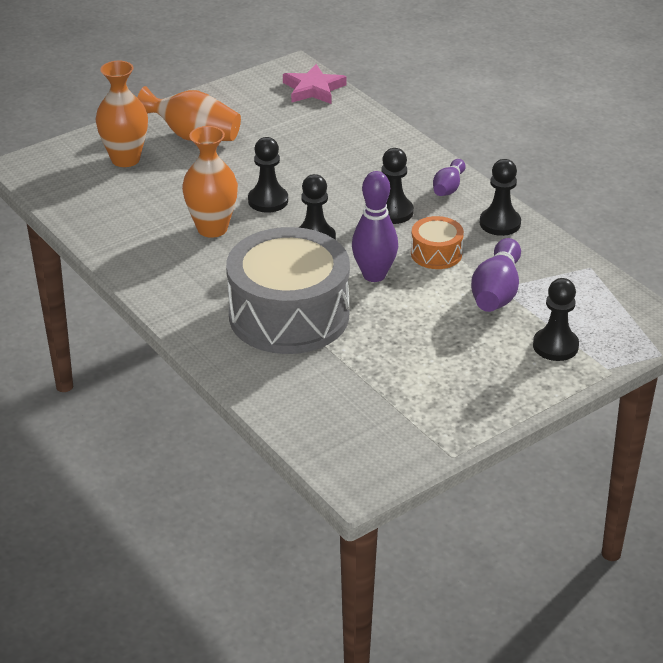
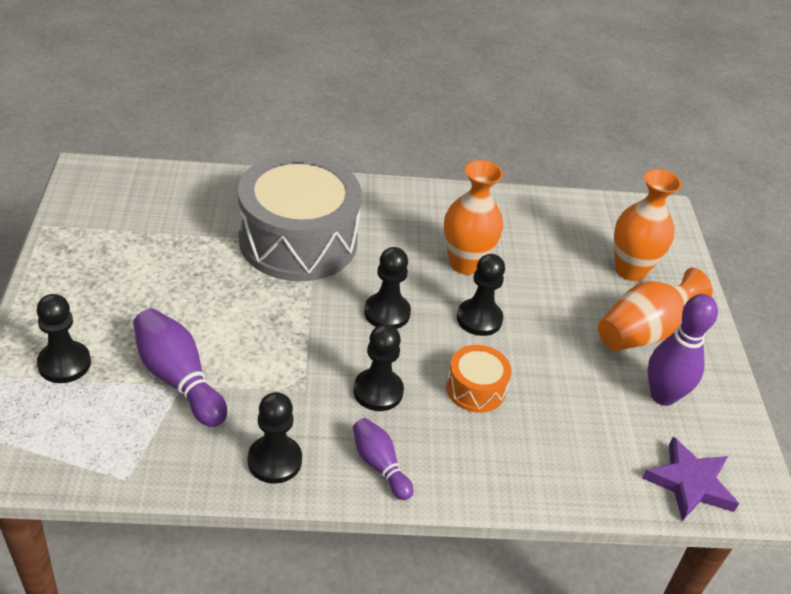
camera: 120 degrees right, 5 degrees up
(313, 89) = (690, 483): pink star -> purple star
(374, 275) = (294, 317): purple bowling pin -> purple bowling pin (663, 396)
(436, 253) = (279, 377): orange drum -> orange drum (475, 388)

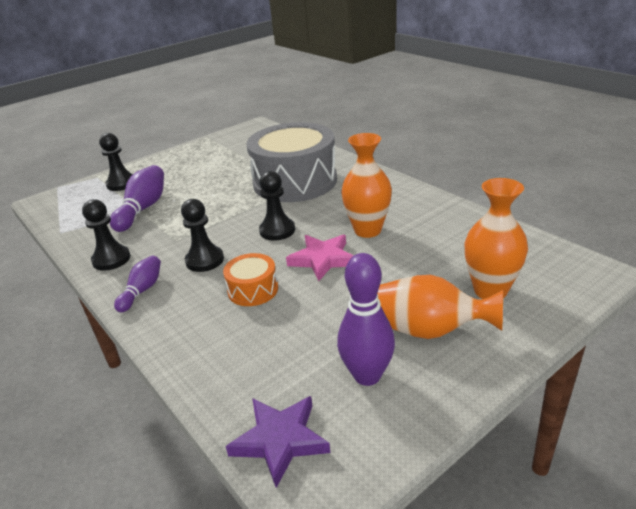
camera: 60 degrees right, 10 degrees down
(479, 319) = (322, 259): black pawn -> pink star

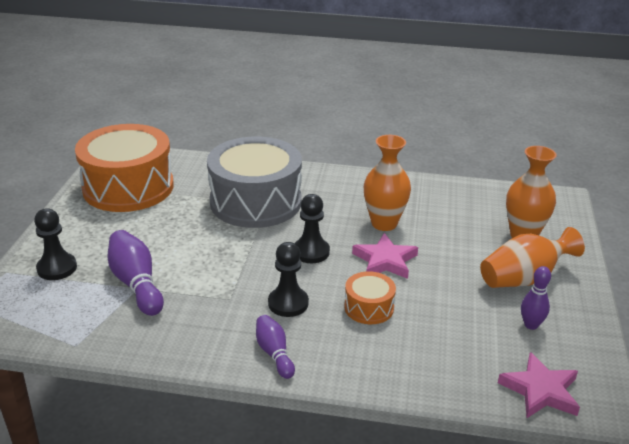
camera: 45 degrees left, 0 degrees up
(111, 259) = (191, 343): black pawn -> none
(231, 148) = (128, 187): none -> orange drum
(280, 440) = (540, 390): purple star -> pink star
(367, 375) = (531, 325): purple bowling pin -> purple bowling pin, size x0.61

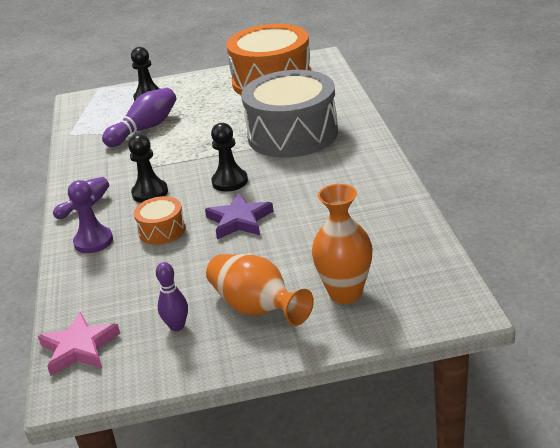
camera: 75 degrees right, 0 degrees up
(356, 357) = (93, 241): none -> purple pawn
(384, 223) = (304, 204): orange vase -> none
(385, 261) = (239, 220): pink star -> purple star

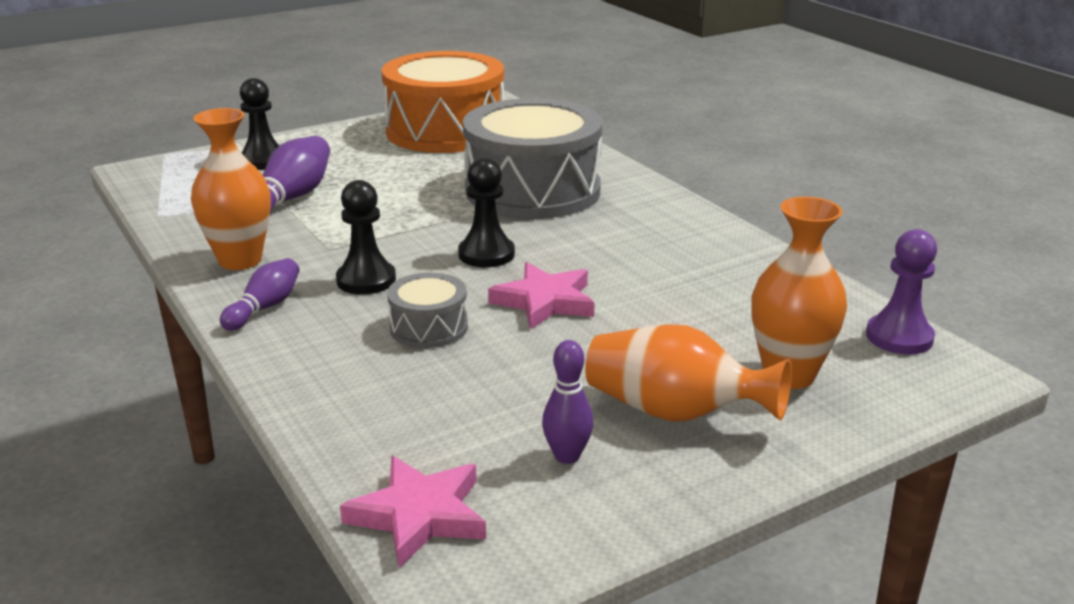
camera: 25 degrees left, 5 degrees down
(92, 171) = (240, 260): none -> orange vase
(93, 241) = (320, 356): purple pawn -> purple pawn (899, 337)
(162, 230) = (429, 327): orange drum -> grey drum
(239, 220) = (545, 301): purple star -> pink star

